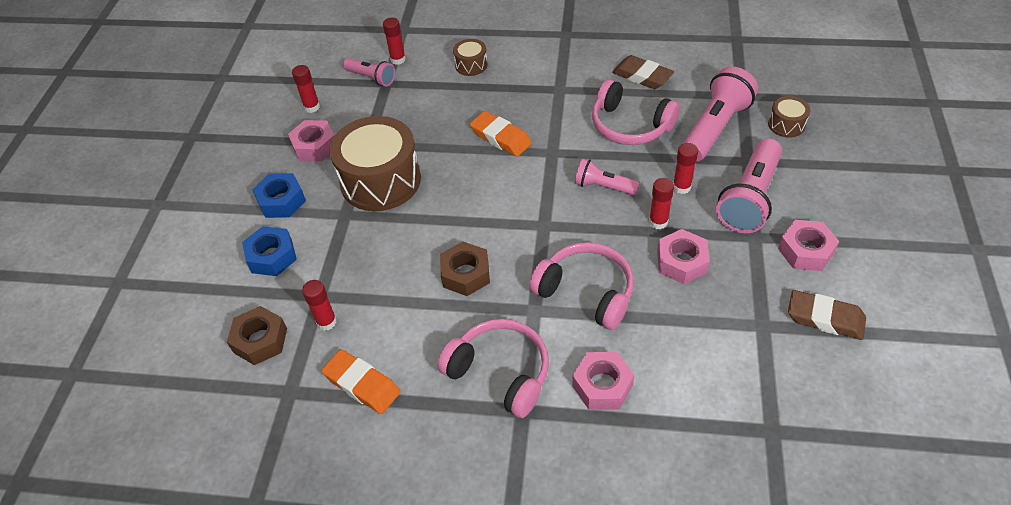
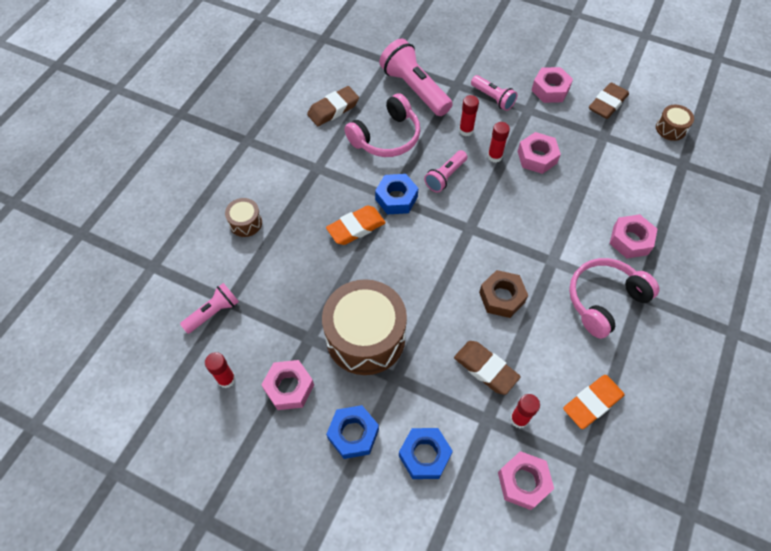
camera: 75 degrees left, 10 degrees up
(260, 340) = (523, 482): brown nut -> pink nut
(375, 280) = (485, 369): none -> brown eraser
(398, 59) = (198, 282): red glue stick -> none
(552, 156) = (396, 198): none -> blue nut
(586, 292) = (546, 222): pink headphones -> none
(749, 198) = (493, 98): pink flashlight -> pink flashlight, size x0.57
(786, 125) = (431, 50): brown drum -> brown drum (670, 128)

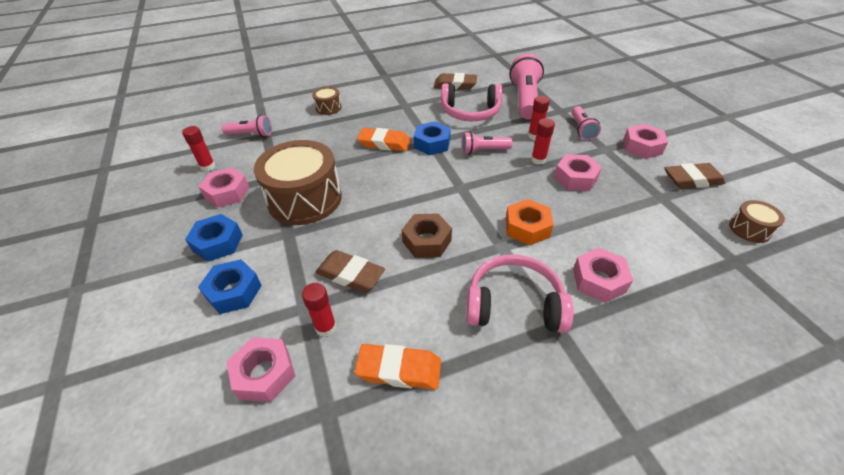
camera: 45 degrees right, 15 degrees down
(485, 369) = (350, 275): brown eraser -> brown eraser turned 60 degrees counterclockwise
(551, 231) = (527, 227): none -> orange nut

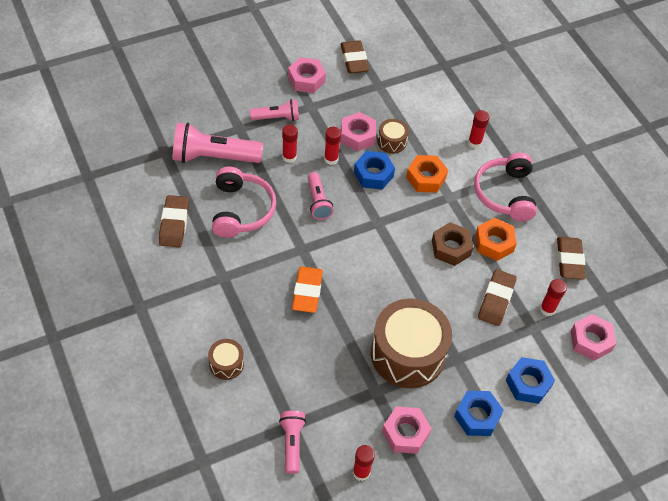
camera: 100 degrees left, 10 degrees up
(399, 369) = (569, 260): orange eraser -> brown eraser
(432, 143) = (306, 246): blue nut -> blue nut (373, 174)
(432, 282) = (494, 243): none -> orange nut
(598, 280) = (474, 142): pink nut -> red glue stick
(749, 229) = (411, 46): brown drum -> brown drum (392, 141)

